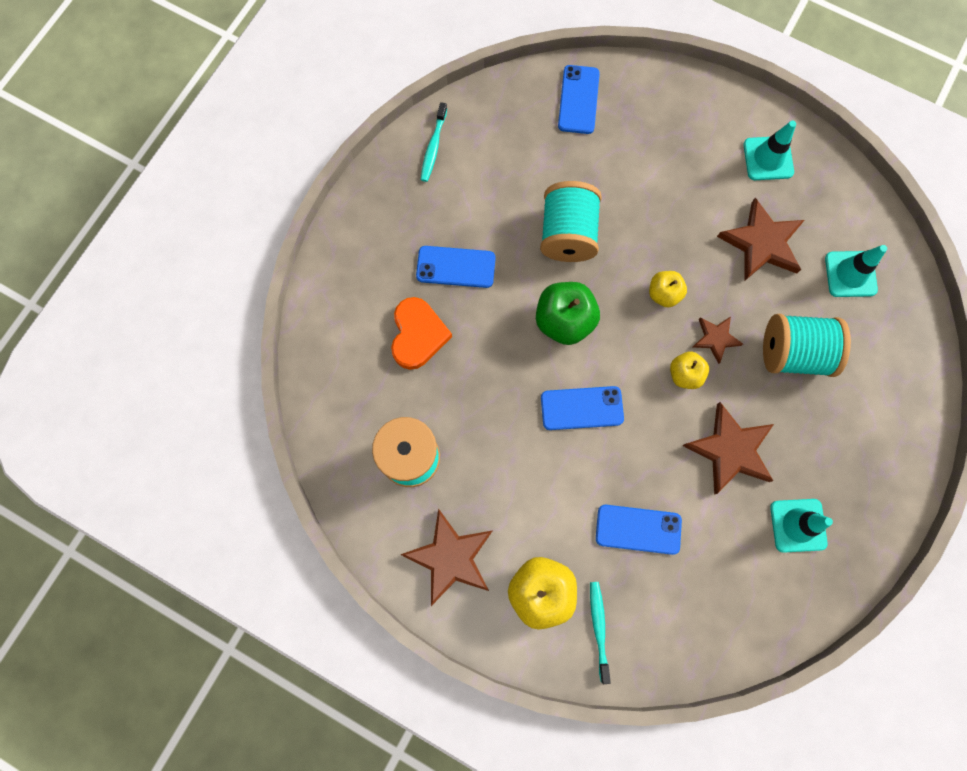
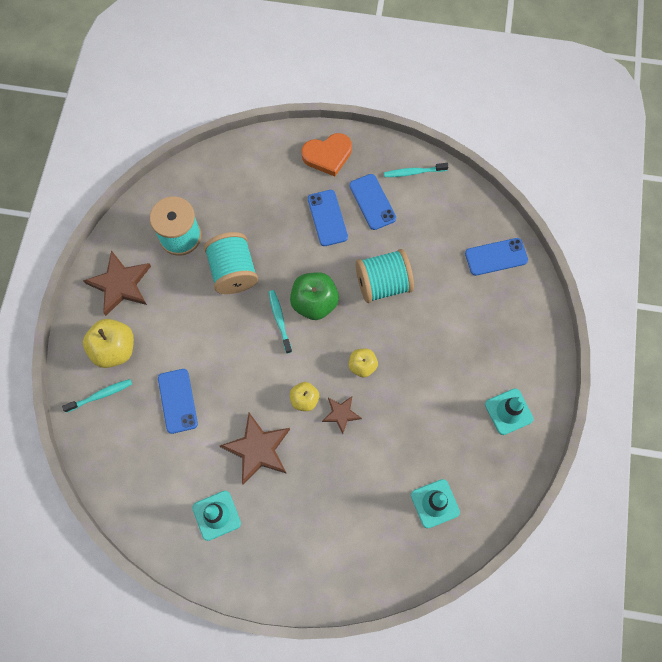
camera: 70 degrees right, 5 degrees down
(418, 335) = (268, 211): orange heart -> orange heart (327, 155)
(573, 370) = (279, 320): none -> turquoise toothbrush
(582, 408) = (253, 335): blue phone -> blue phone (372, 202)
(762, 243) = (433, 427): brown star -> none
(793, 353) = (351, 476): turquoise spool -> turquoise spool (233, 272)

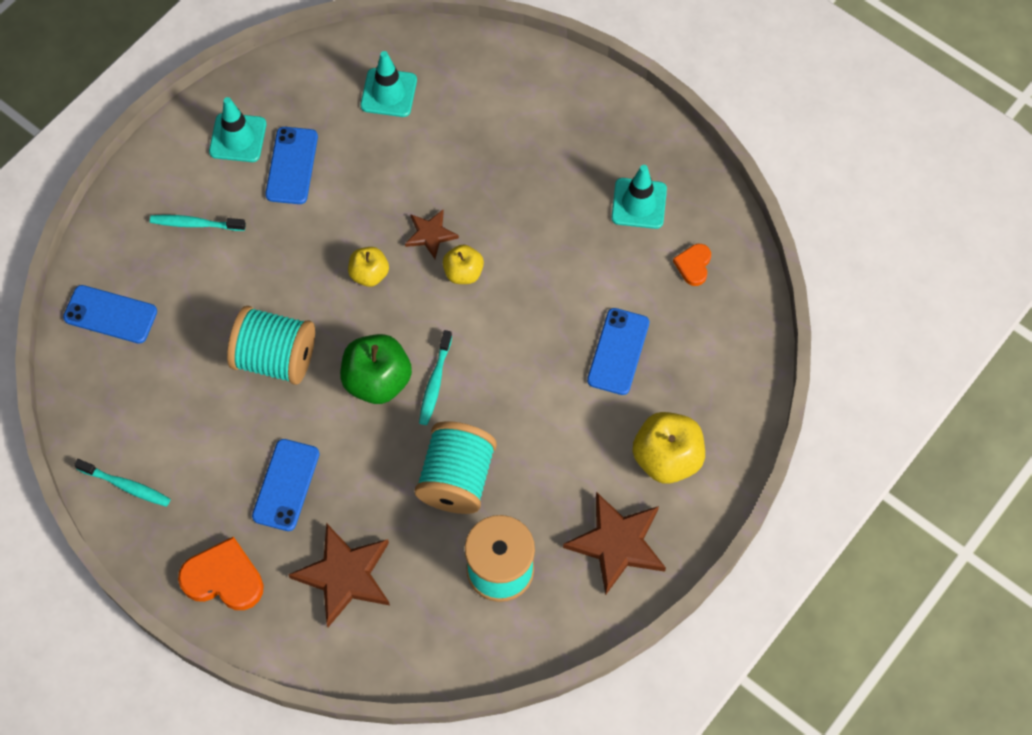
camera: 150 degrees left, 5 degrees down
(100, 395) = (712, 409): turquoise toothbrush -> turquoise toothbrush (195, 224)
(157, 489) = (693, 265): none -> orange heart
(257, 449) = (552, 247): brown star -> brown star (344, 576)
(372, 202) = (211, 474): blue phone -> blue phone (292, 166)

